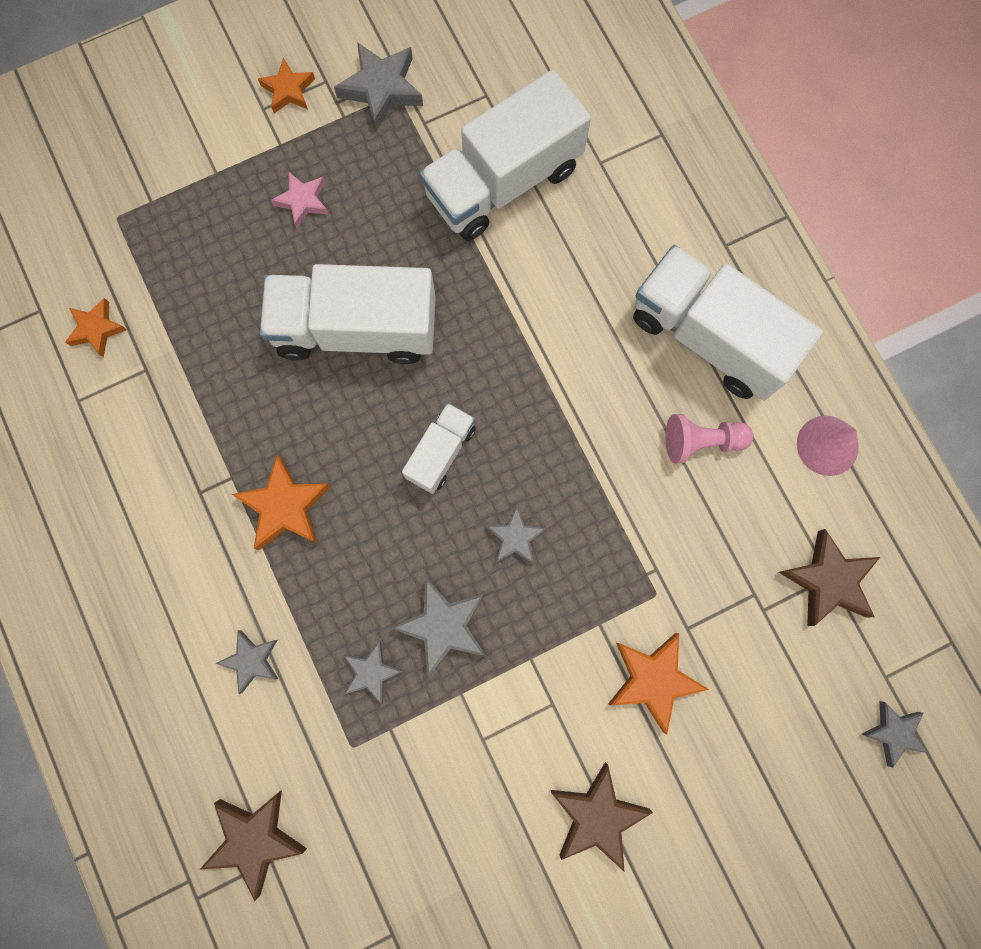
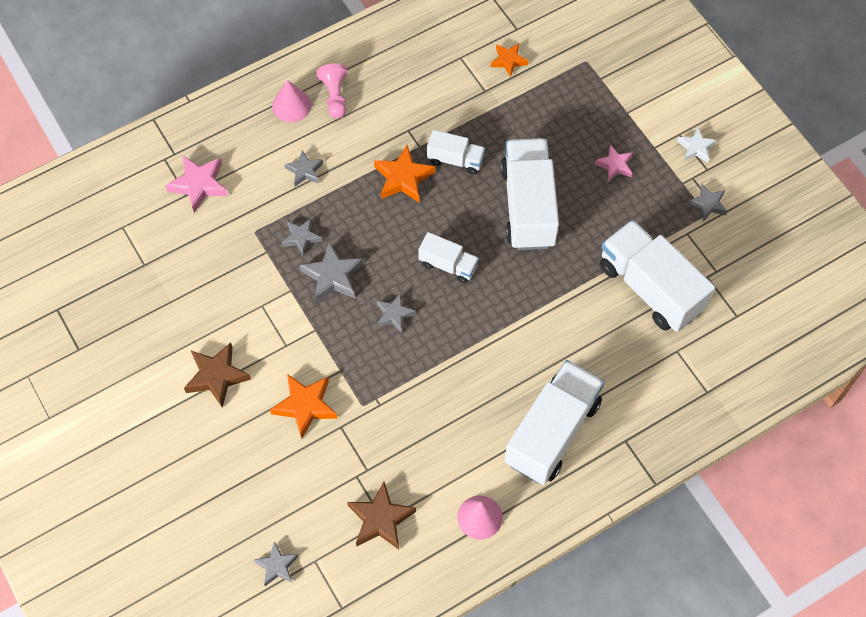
camera: 85 degrees right, 15 degrees down
(124, 676) = (291, 105): none -> pink cone
(255, 839) = (199, 185): brown star -> pink star
(263, 425) = (455, 160): none -> white truck
(288, 90) = (696, 148): orange star -> white star
(381, 89) = (708, 204): grey star -> grey star, size x0.63
(701, 442) = (473, 430): pink pawn -> pink pawn (335, 96)

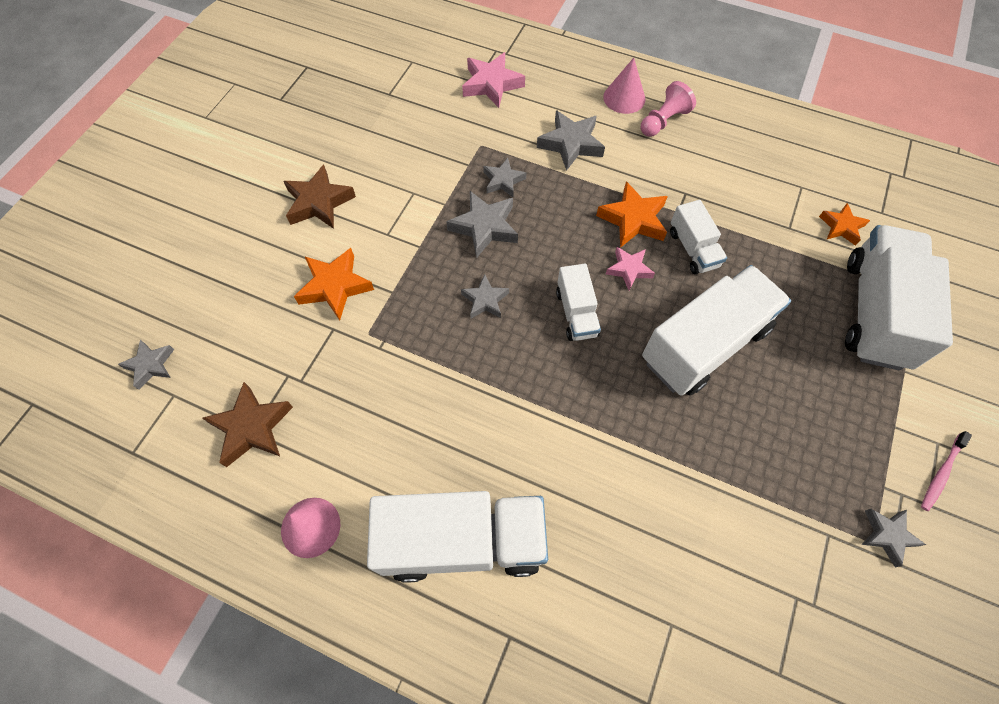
camera: 55 degrees right, 0 degrees up
(305, 171) = (571, 144): grey star -> grey star, size x1.58
(615, 165) = (832, 399): pink star -> pink star (629, 270)
(650, 287) = (724, 537): white truck -> white truck (875, 312)
(696, 148) = (941, 473): white star -> pink toothbrush

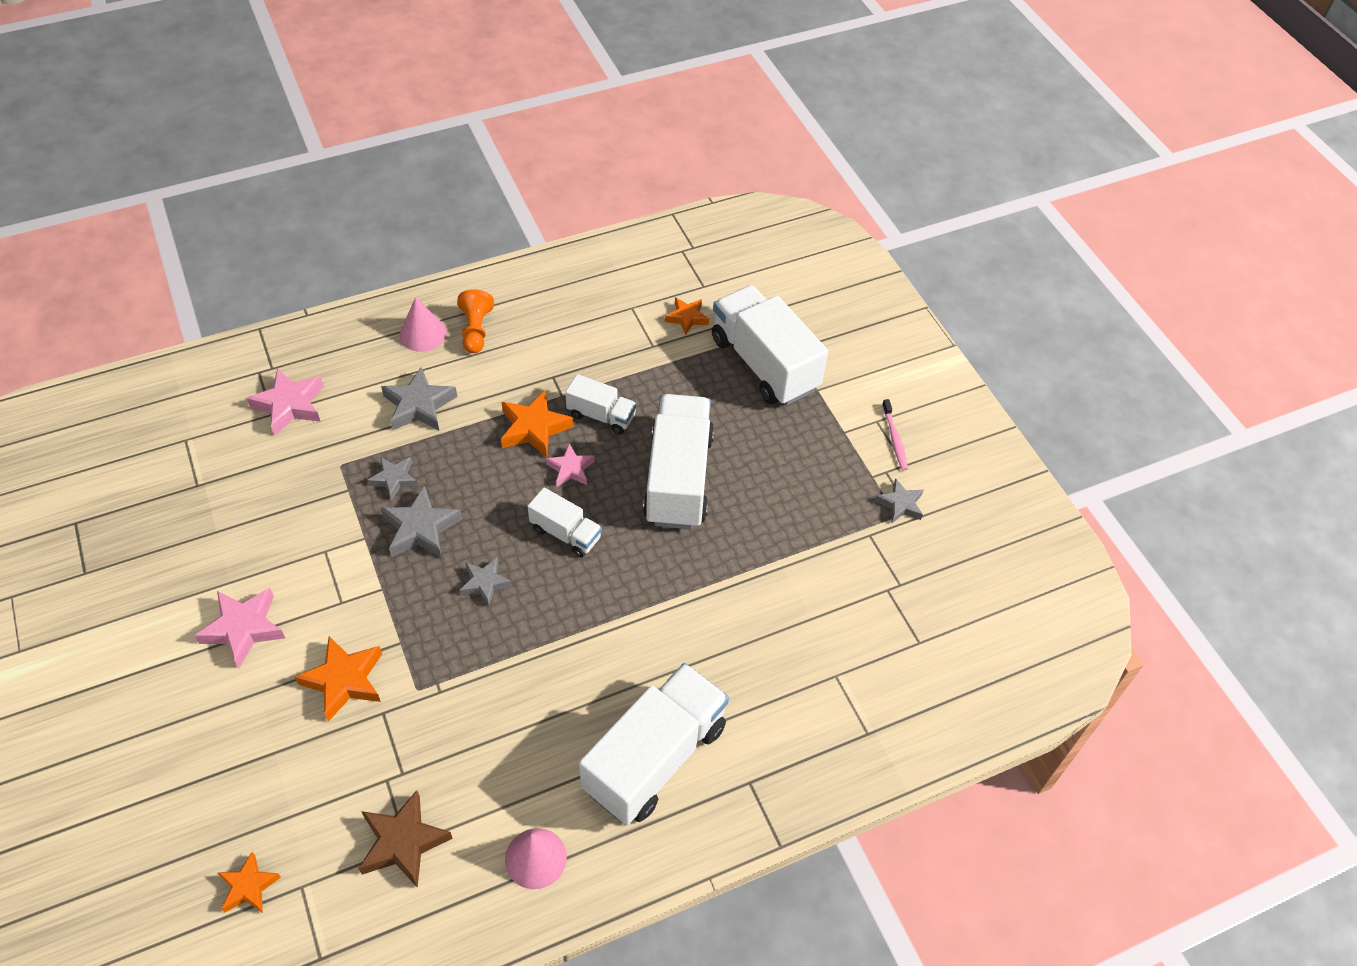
camera: 50 degrees left, 10 degrees down
(150, 365) = (248, 886): grey star -> orange star
(319, 202) = (243, 628): brown star -> pink star
(663, 121) = (476, 330): pink pawn -> orange pawn

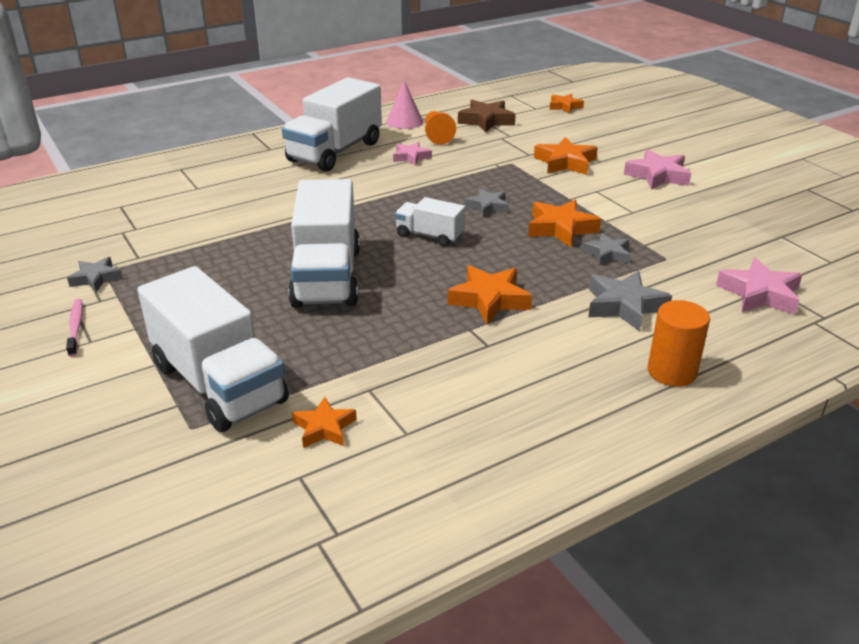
camera: 175 degrees right, 20 degrees down
(421, 528) = (561, 228): grey star -> orange star
(423, 334) = (672, 372): pink cone -> orange cylinder
(476, 330) = (607, 382): orange pawn -> orange pawn (437, 136)
(570, 469) = (439, 274): pink star -> pink star (411, 157)
(601, 416) = (419, 316): white truck -> none

